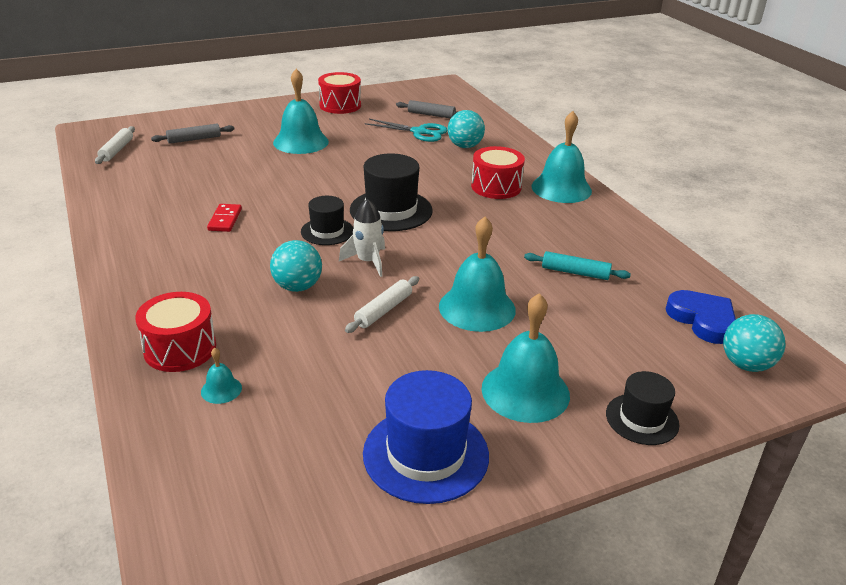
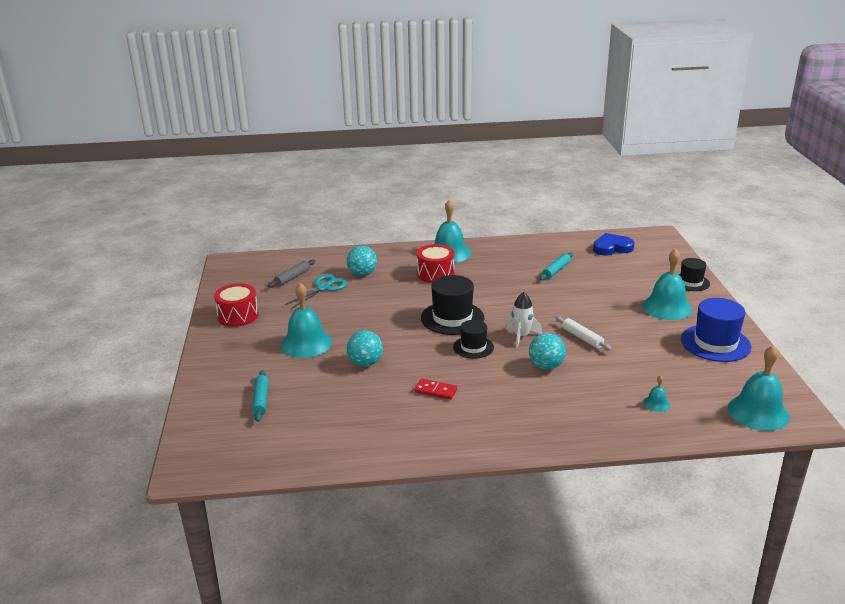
camera: 70 degrees left, 5 degrees down
(117, 150) = (256, 448): white rolling pin -> none
(180, 349) = (611, 418): red drum -> none
(194, 139) = (261, 400): grey rolling pin -> turquoise rolling pin
(477, 308) = (586, 307): turquoise bell -> turquoise bell (758, 412)
(746, 364) = (651, 247): turquoise ball -> turquoise ball (365, 363)

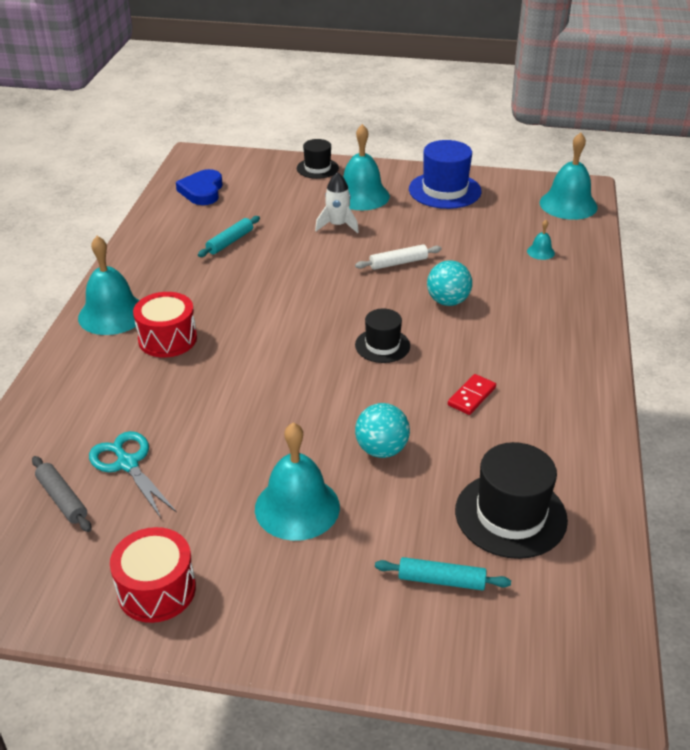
camera: 75 degrees left, 10 degrees up
(362, 274) = (112, 412): turquoise ball -> none
(452, 318) = (301, 348): black hat -> black hat (510, 515)
(521, 336) = (374, 303): white rocket -> white rocket (337, 225)
(556, 270) = (230, 242): turquoise rolling pin -> turquoise rolling pin turned 75 degrees clockwise

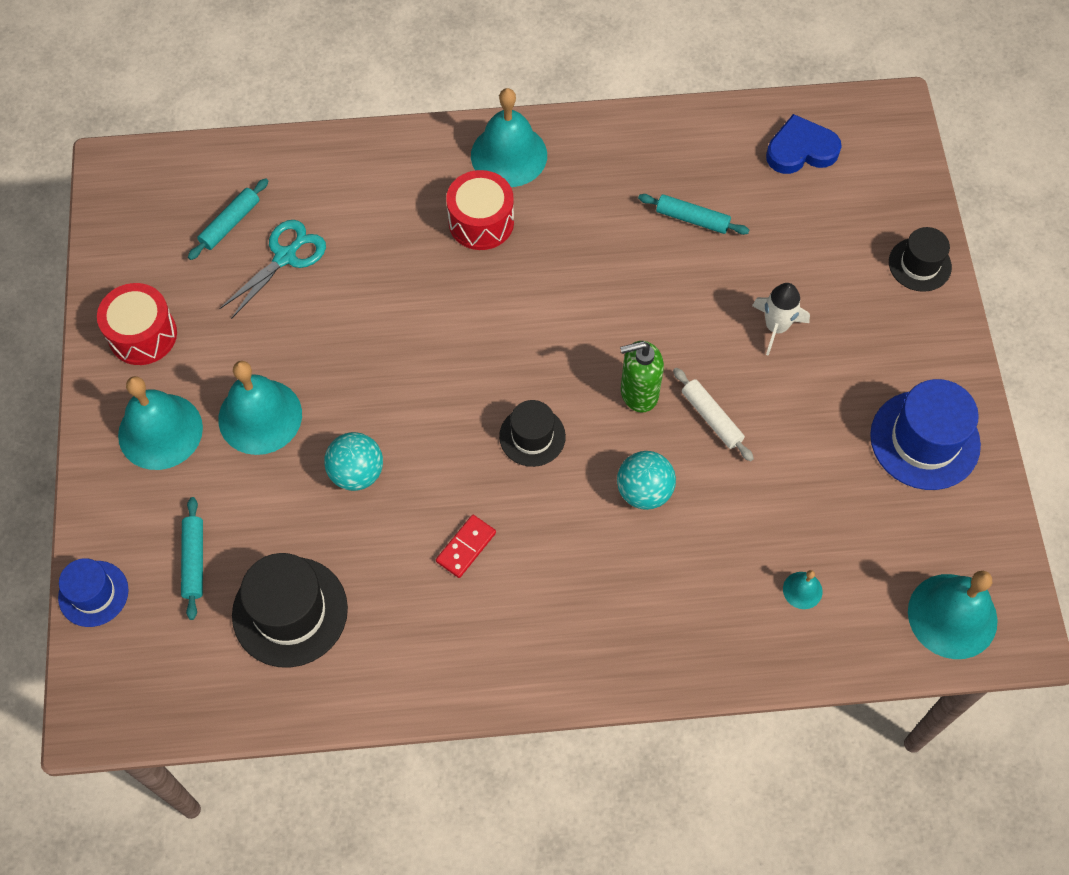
camera: 75 degrees right, 25 degrees up
(62, 499) = (230, 224): grey rolling pin -> turquoise rolling pin
(361, 196) = (865, 337): turquoise bell -> turquoise bell (160, 431)
(365, 290) = (638, 393): none -> green soap dispenser
(460, 675) = (93, 593): none -> blue hat
(471, 396) = (466, 547): red domino -> red domino turned 75 degrees counterclockwise

